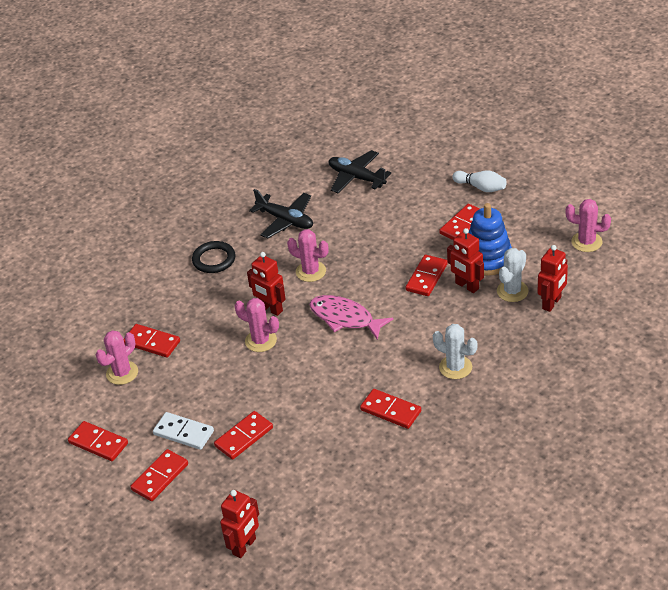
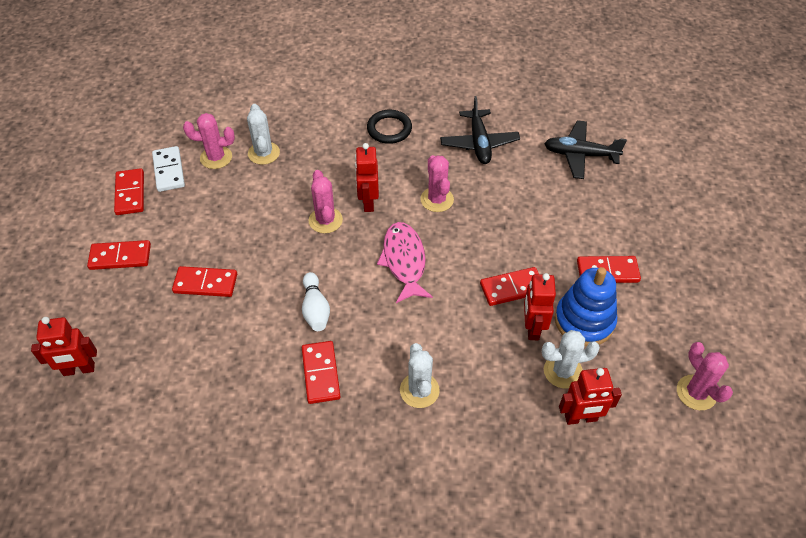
camera: 45 degrees right, 10 degrees up
(152, 342) = (264, 153): red domino -> white cactus
(183, 433) = (180, 239): white domino -> white domino (169, 171)
(356, 177) = (580, 155): black plane -> black plane turned 75 degrees counterclockwise
(481, 187) = (670, 252): white bowling pin -> white bowling pin (315, 309)

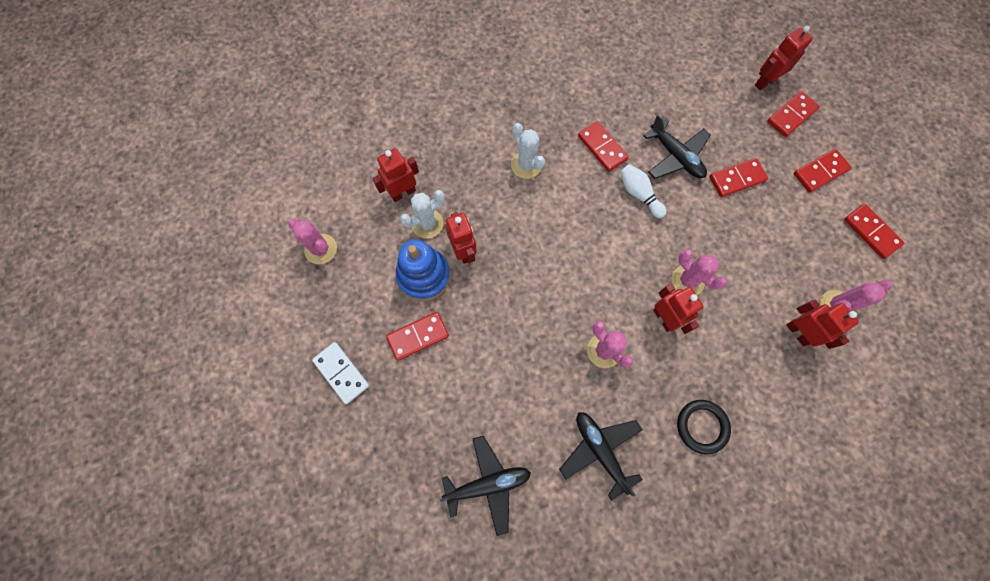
camera: 155 degrees right, 20 degrees up
(169, 171) = (862, 271): white domino -> white domino (341, 373)
(248, 330) = (675, 156): none -> black plane
(264, 153) = (798, 332): white cactus -> red robot
(404, 261) = (596, 269): pink fish -> none
(512, 288) = (494, 282): red domino -> red domino (791, 116)

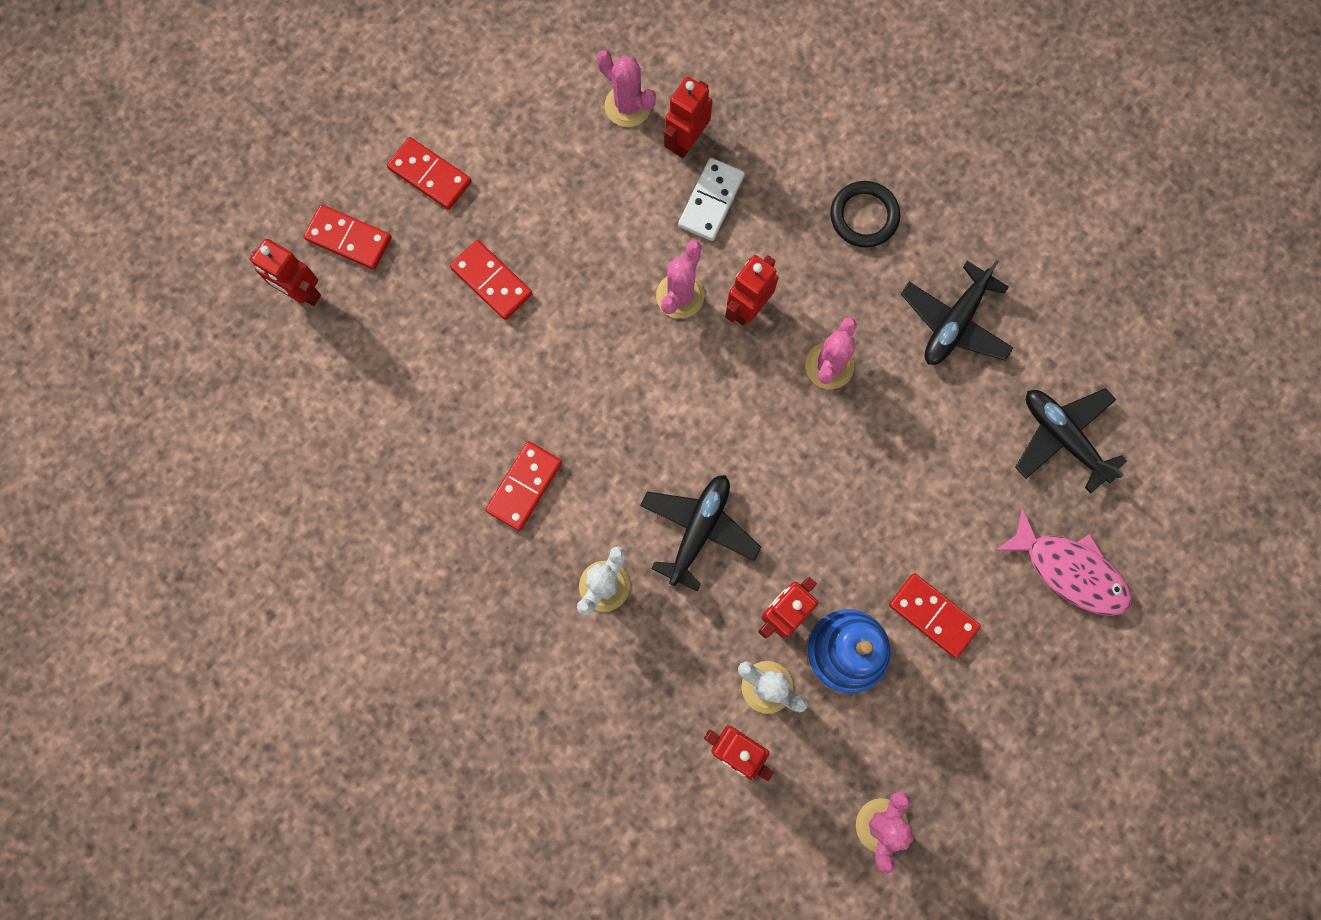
camera: 115 degrees left, 5 degrees up
(341, 373) = (1033, 693): white domino -> white domino (711, 201)
(400, 438) = (1069, 570): none -> pink fish
(639, 194) = (578, 405): white bowling pin -> none
(675, 156) = (492, 376): black plane -> black plane (699, 530)
(871, 232) = (497, 89): red domino -> none

